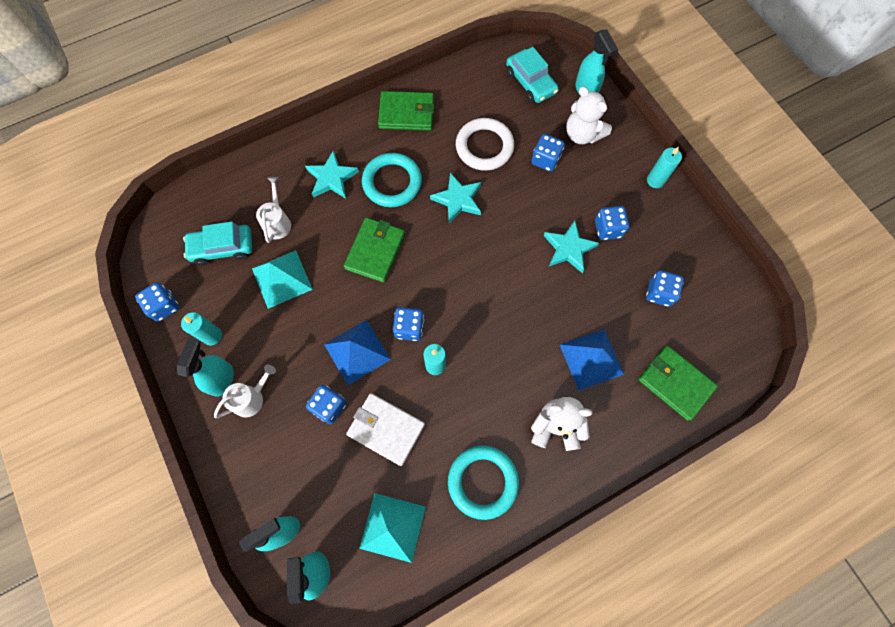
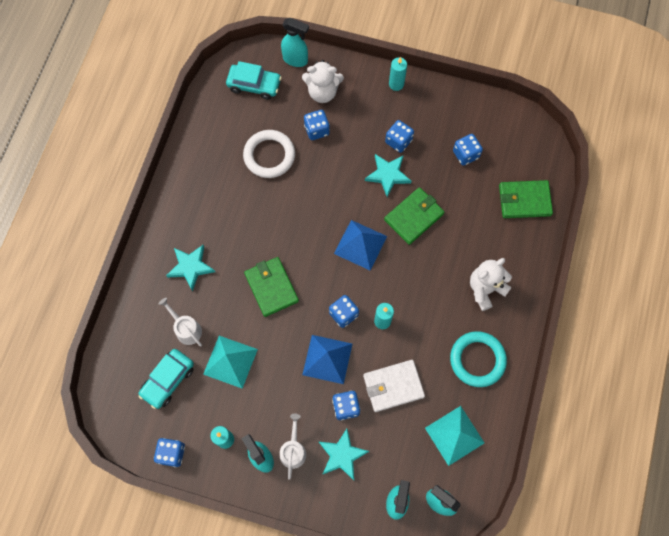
camera: 45 degrees left, 0 degrees up
(392, 182) = (234, 233): turquoise ring -> none
(406, 113) = (193, 178): green wallet -> green wallet (414, 217)
(458, 199) = (288, 206): turquoise star -> turquoise star (342, 455)
(591, 359) = (466, 230): blue pyramid -> blue pyramid (360, 245)

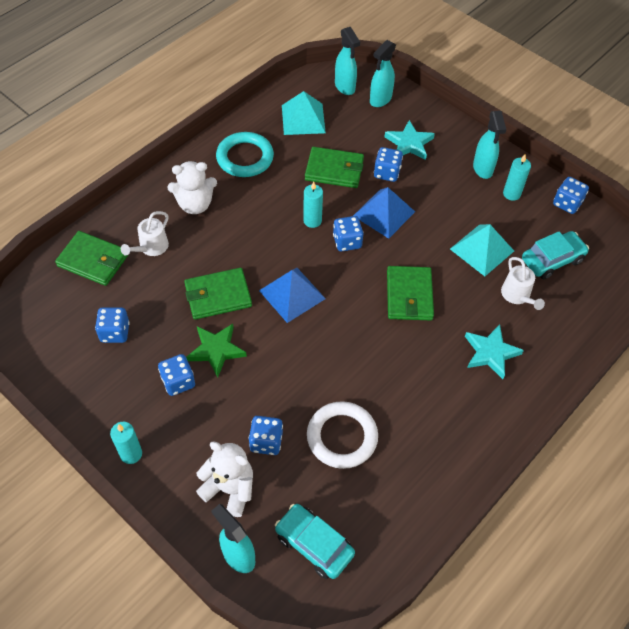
camera: 155 degrees left, 15 degrees down
(293, 450) = (451, 163): white watering can -> white watering can (151, 248)
(388, 175) = (216, 350): turquoise star -> green star
(393, 386) = (334, 170): white wallet -> green wallet

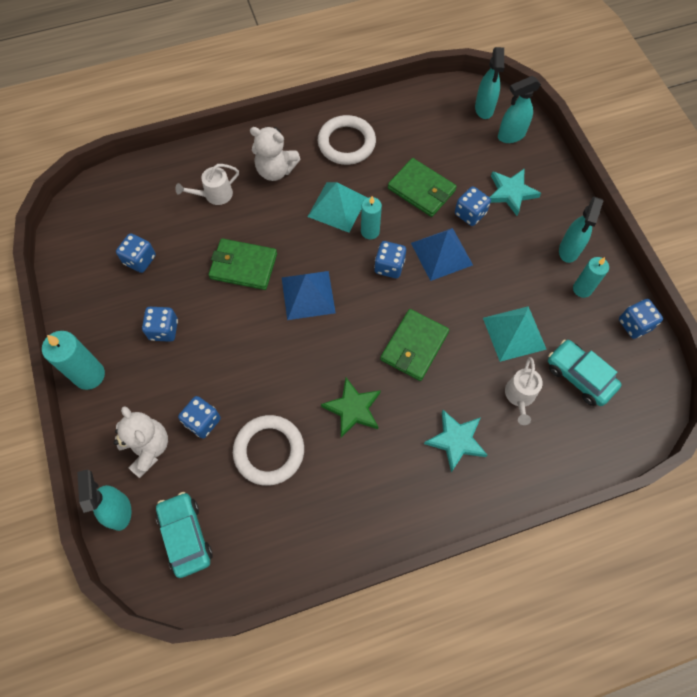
camera: 30 degrees right, 10 degrees up
(93, 260) = (160, 186): green wallet -> none
(131, 454) = (89, 375): turquoise candle -> turquoise candle, size x1.52
(216, 350) = (212, 316): green star -> green star (353, 409)
(245, 158) = (346, 143): turquoise ring -> white ring
(303, 119) = (424, 126): turquoise pyramid -> turquoise pyramid (337, 207)
(552, 260) = (579, 376): turquoise car -> turquoise car turned 135 degrees counterclockwise

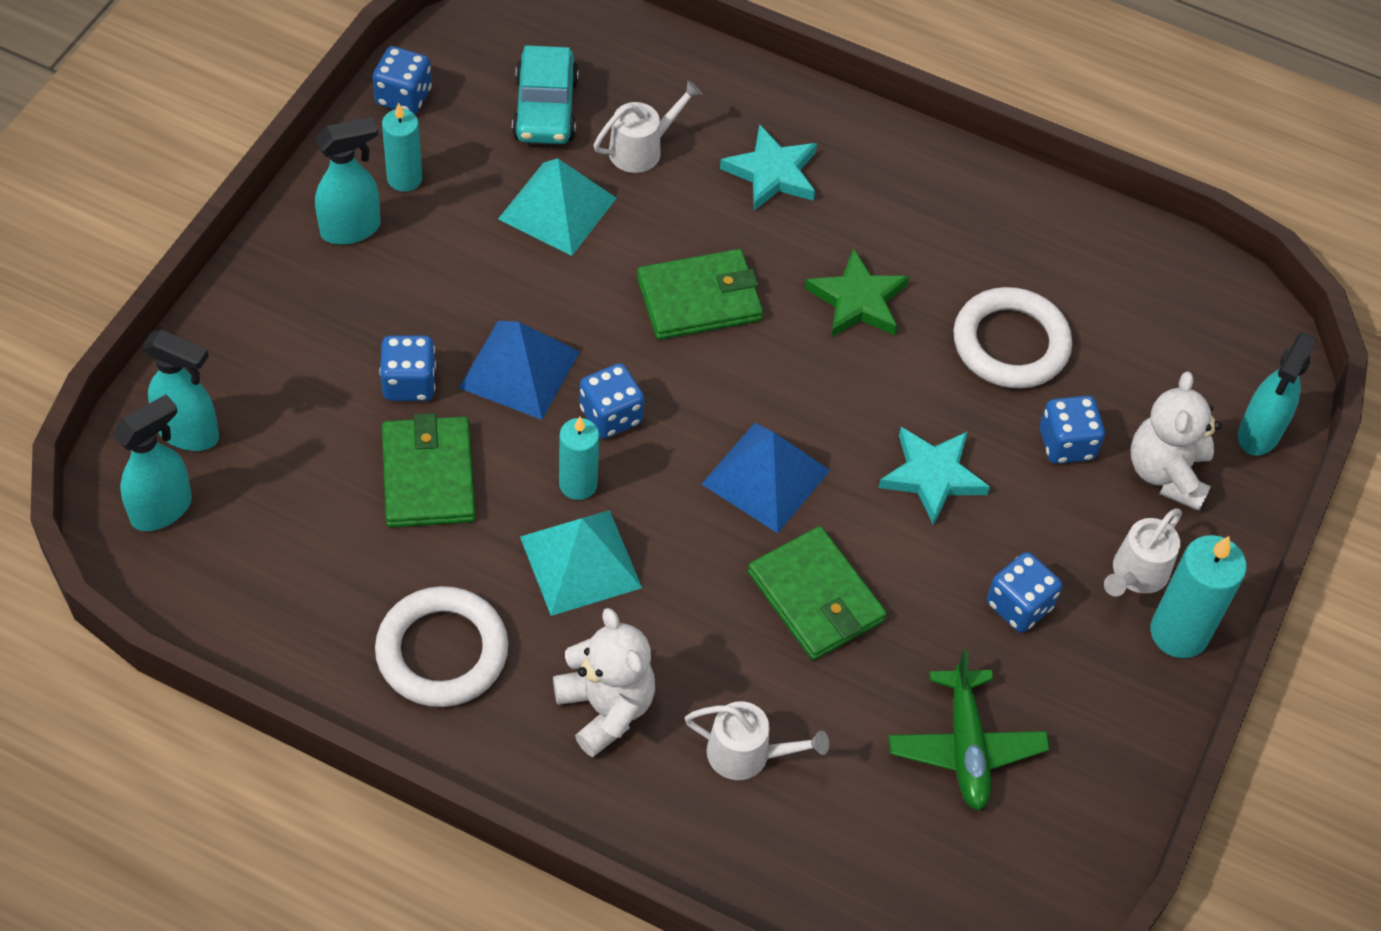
camera: 140 degrees left, 10 degrees down
(126, 386) = (1136, 574): none -> white watering can
(140, 260) = (965, 747): blue dice -> green plane
(185, 536) = (1194, 343): turquoise car -> none
(511, 193) = (313, 359): turquoise star -> turquoise star (932, 476)

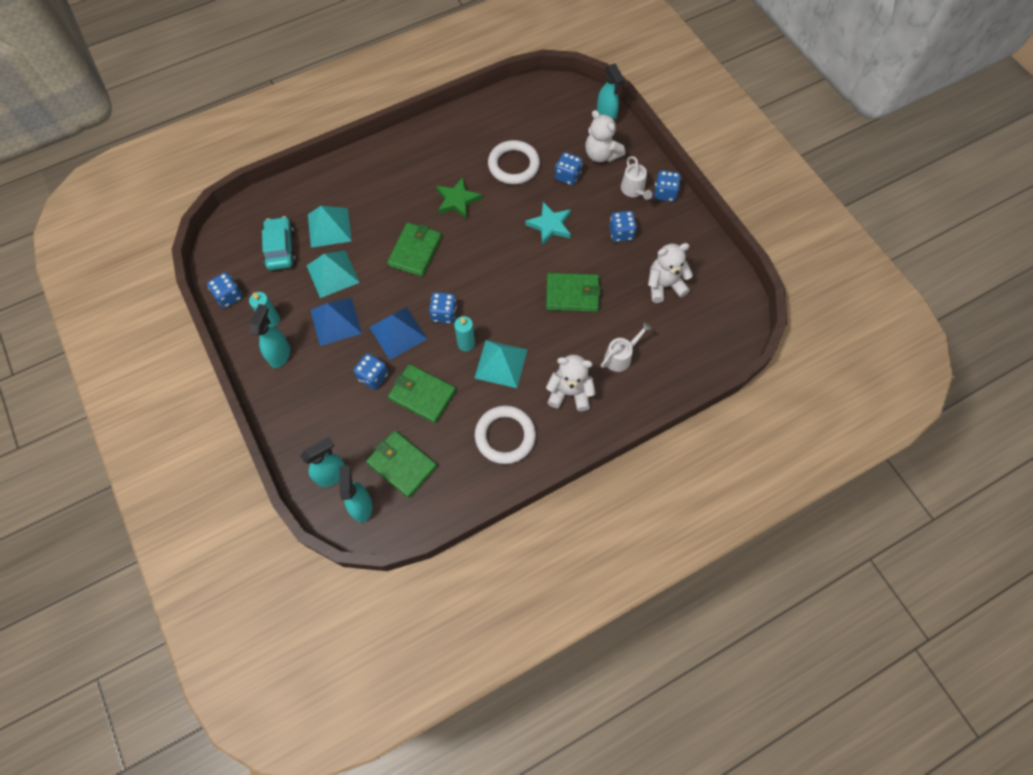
camera: 50 degrees left, 10 degrees up
(276, 523) = (402, 464): none -> green wallet
(545, 109) = (280, 248): turquoise car -> turquoise car turned 135 degrees counterclockwise
(642, 149) = (329, 227): white watering can -> turquoise pyramid
(765, 477) = (510, 278): blue pyramid -> blue pyramid (335, 321)
(772, 173) = (377, 191): turquoise star -> none
(965, 747) = (664, 285): green plane -> white teddy bear
(1179, 633) = (664, 193): turquoise candle -> blue dice

